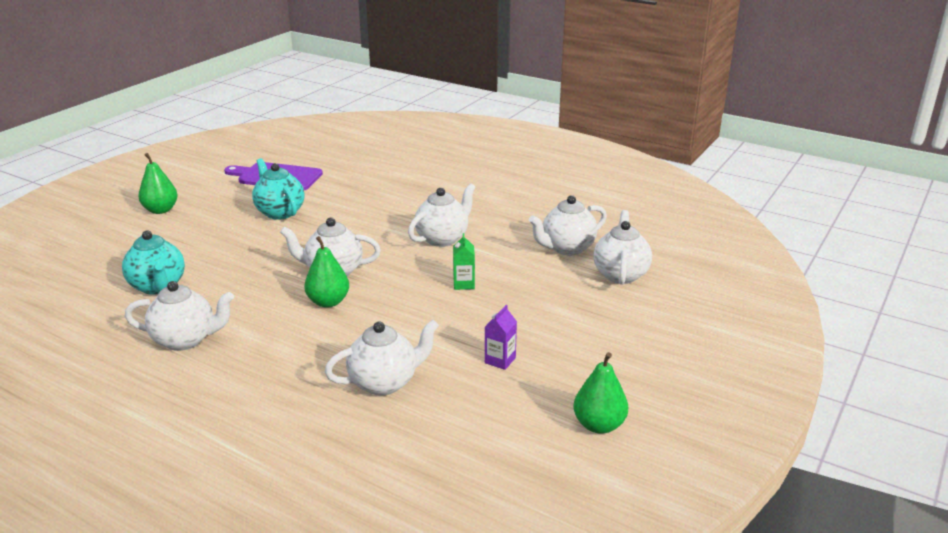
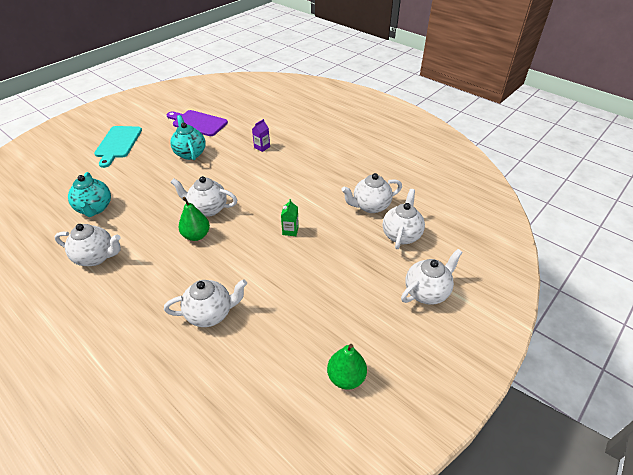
camera: 10 degrees right, 15 degrees up
(160, 210) = (118, 144): green pear -> turquoise cutting board
(442, 238) = (288, 188): white teapot -> white teapot (427, 292)
(500, 360) = (294, 304): purple carton -> purple carton (262, 147)

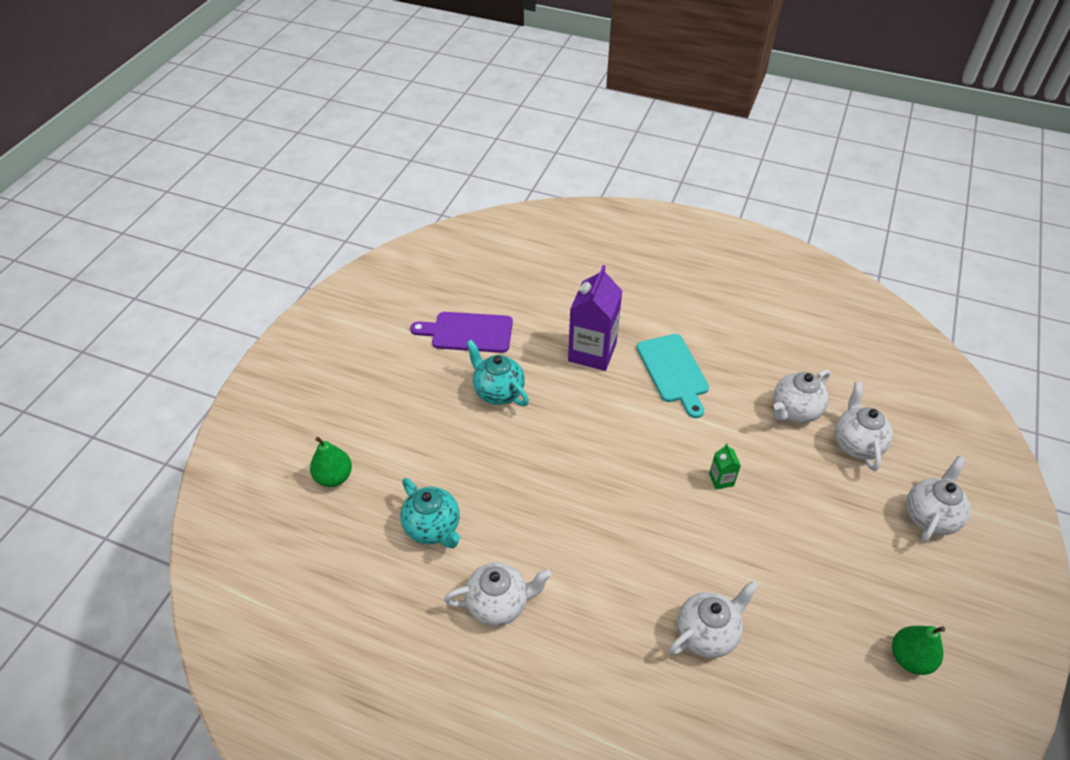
camera: 20 degrees left, 5 degrees up
(118, 144) = (375, 405): turquoise cutting board -> turquoise cutting board (673, 371)
(196, 235) = (607, 526): green pear -> green pear (334, 477)
(208, 209) = (592, 479): white teapot -> none
(262, 147) = (592, 352): purple carton -> purple carton, size x2.28

